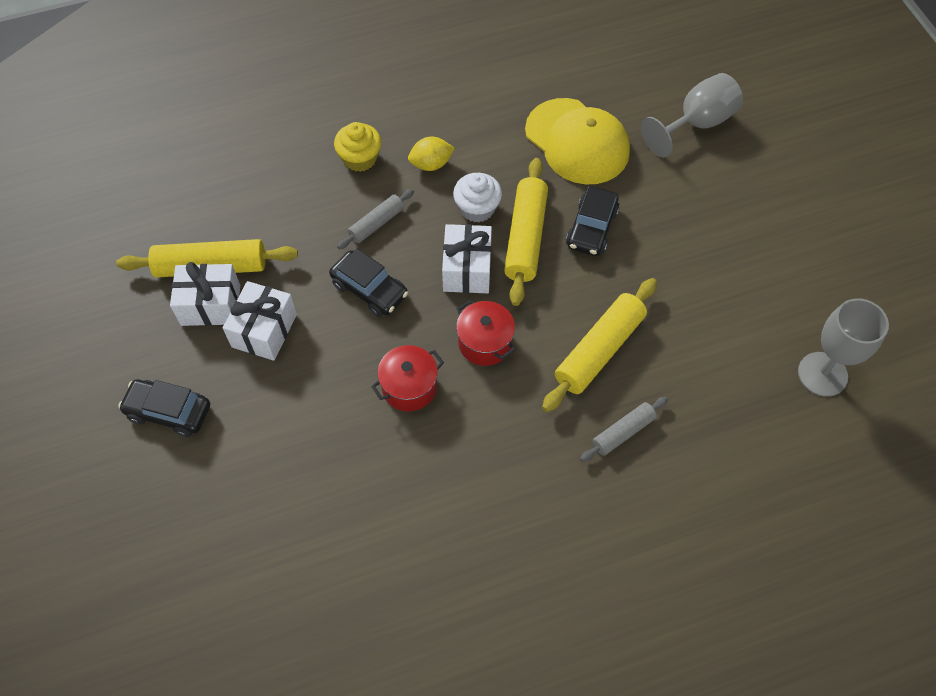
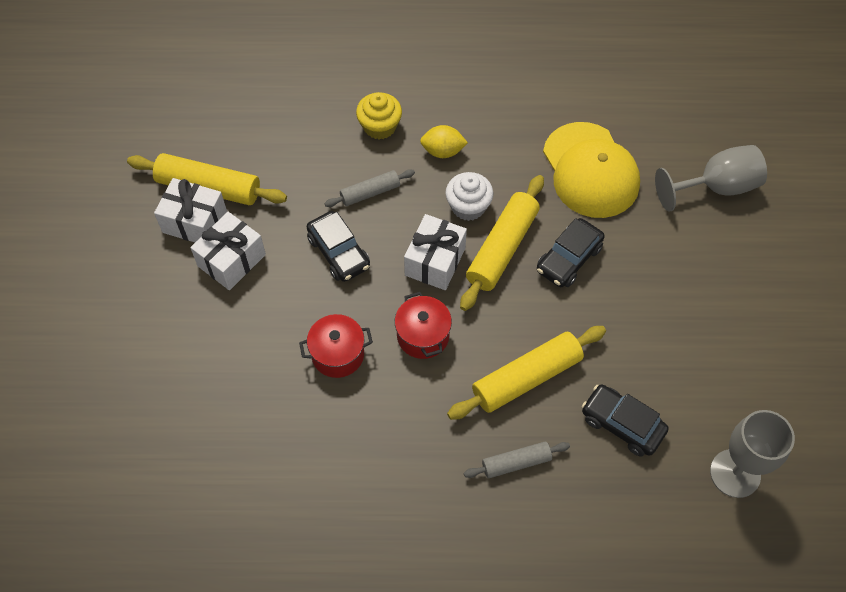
camera: 20 degrees right, 0 degrees up
(169, 412) = (122, 307): black car -> black car (622, 424)

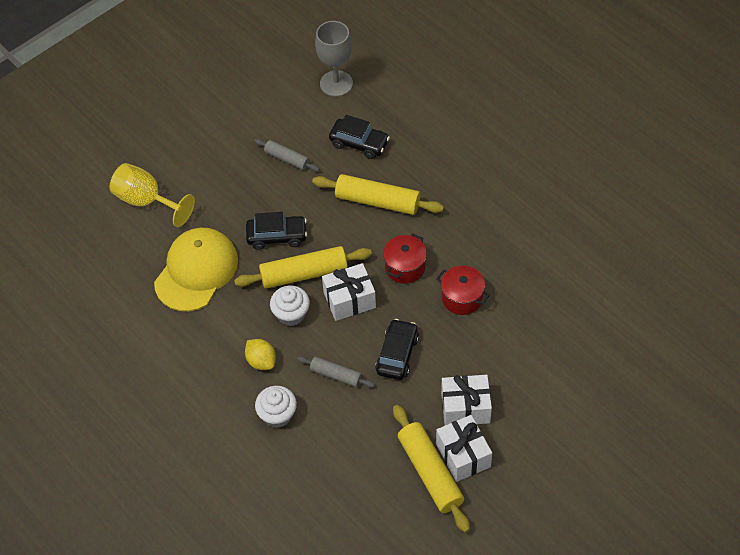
camera: 130 degrees left, 5 degrees down
(379, 126) = (277, 414): yellow cupcake -> white cupcake
(516, 463) = (431, 171): grey rolling pin -> grey rolling pin (287, 159)
(622, 424) = (359, 143): black car -> black car turned 60 degrees counterclockwise
(716, 187) = (146, 201): grey goblet -> yellow goblet

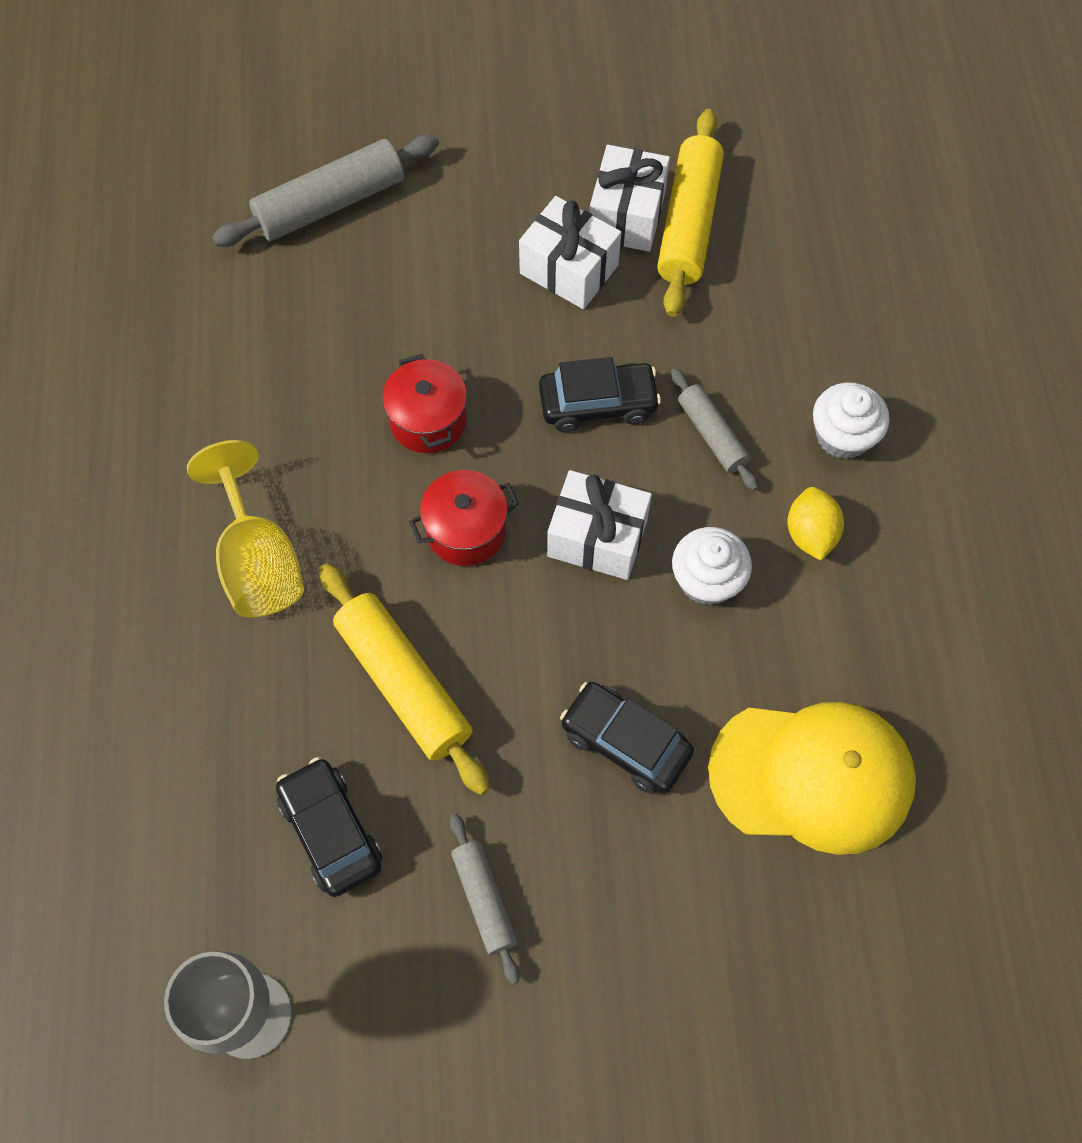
camera: 145 degrees left, 10 degrees up
(146, 201) = (813, 1009): yellow goblet -> yellow goblet (258, 561)
(196, 271) = (812, 776): yellow cap -> yellow cap turned 150 degrees counterclockwise
(304, 274) = (633, 636): yellow rolling pin -> none
(397, 354) = (598, 403): black car -> black car turned 150 degrees counterclockwise
(604, 362) = (330, 204): none -> grey rolling pin

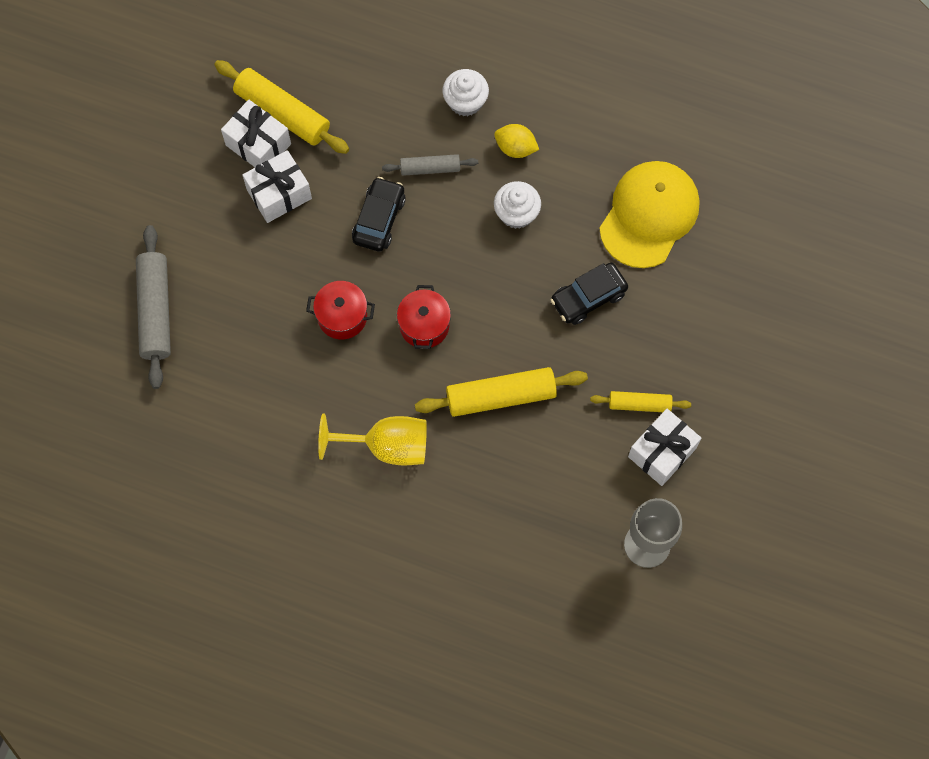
camera: 65 degrees left, 5 degrees up
(331, 831) = (567, 467): black car -> none
(484, 899) = (639, 404): grey rolling pin -> yellow rolling pin
(597, 537) = (463, 258): white gift -> white gift (662, 452)

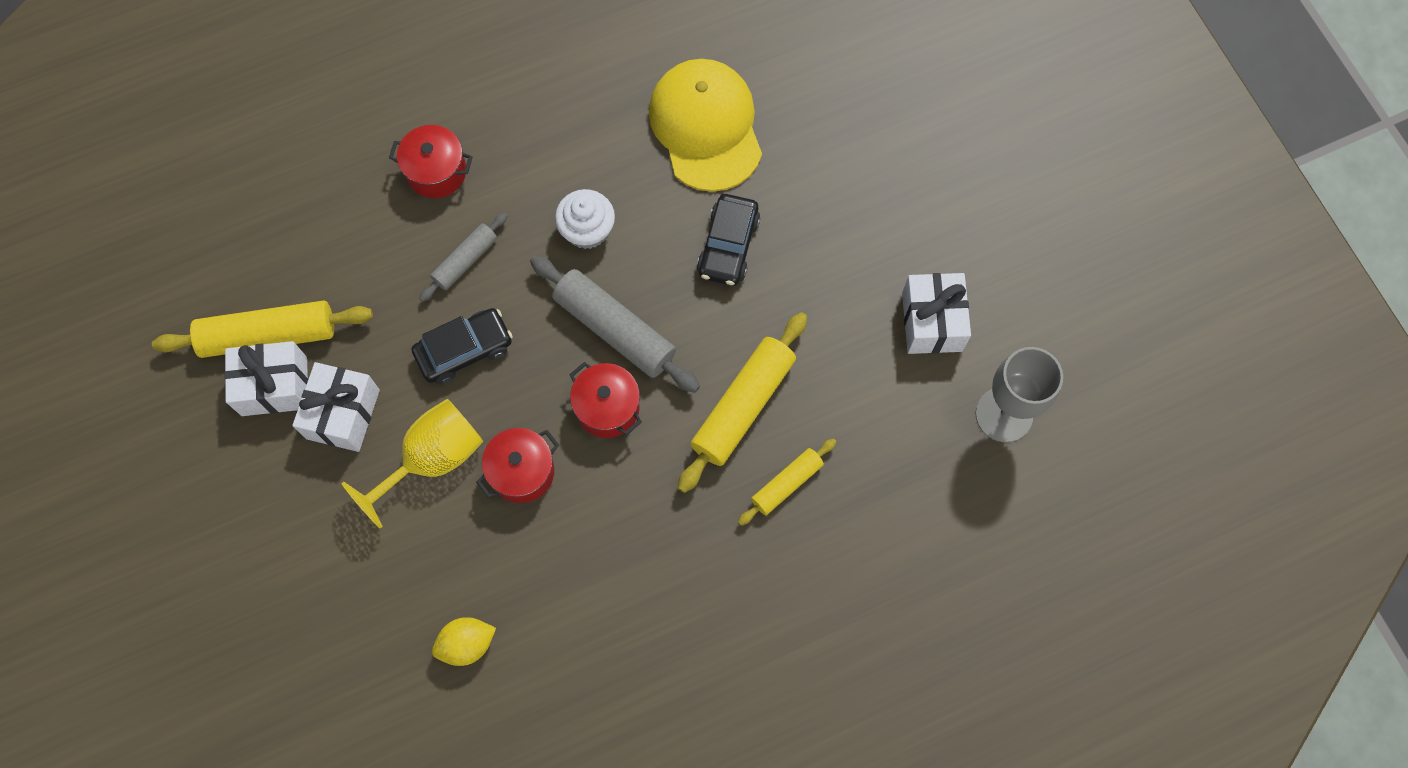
camera: 45 degrees left, 0 degrees up
(155, 311) = (331, 639): grey rolling pin -> grey rolling pin (614, 329)
(379, 219) = (464, 350): black car -> black car turned 90 degrees clockwise
(387, 446) = (688, 551): yellow goblet -> yellow goblet (432, 459)
(465, 101) = (436, 172): white cupcake -> red pot
(515, 148) = (526, 173): yellow lemon -> yellow lemon (467, 644)
(639, 404) = (869, 298): yellow rolling pin -> yellow rolling pin (786, 484)

